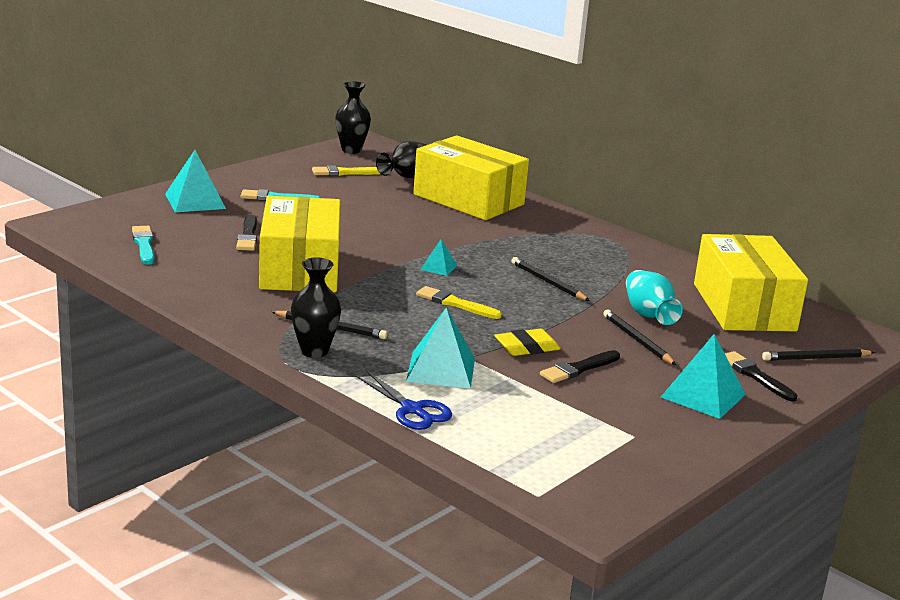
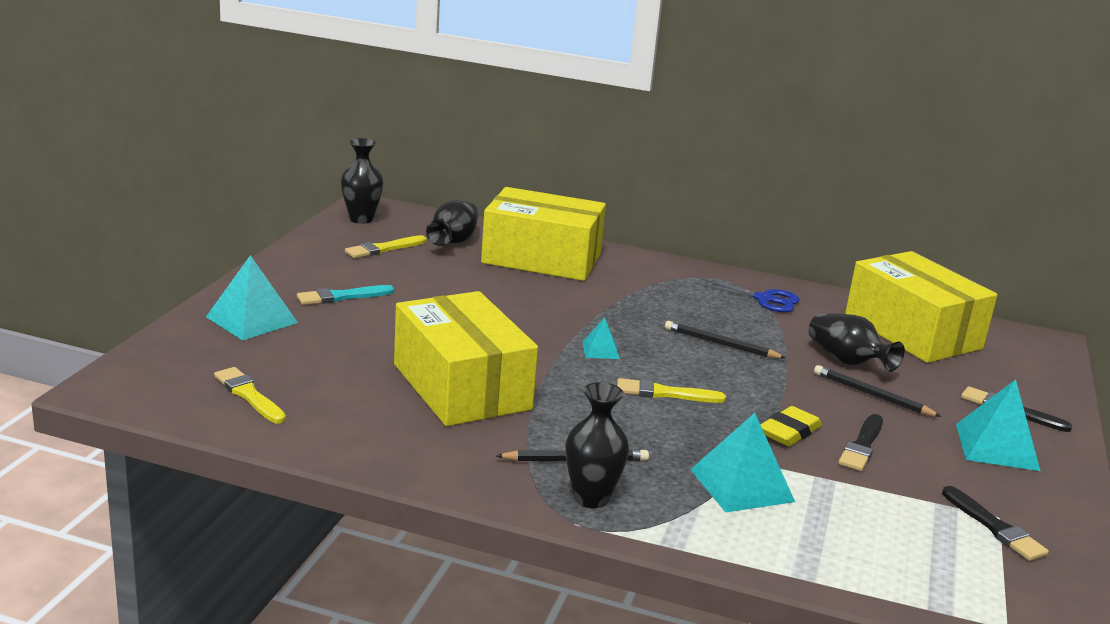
camera: 25 degrees left, 0 degrees up
(144, 244) = (249, 395): turquoise brush -> yellow brush
(248, 236) = (360, 355): black brush -> black brush (994, 527)
(412, 409) = (771, 550): blue scissors -> blue scissors (764, 299)
(648, 314) = (847, 361): turquoise vase -> black vase
(816, 358) = (1030, 375): black pencil -> none

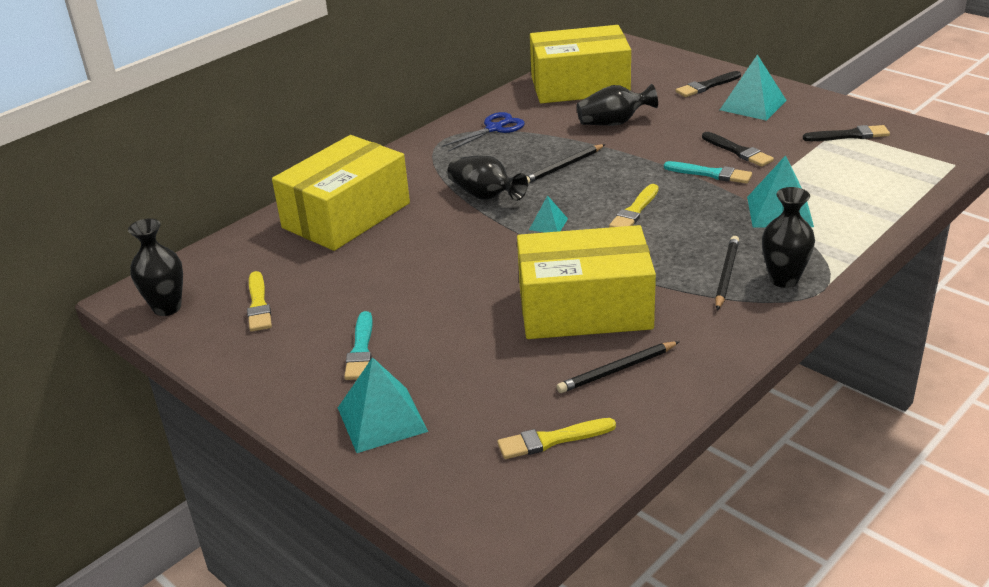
camera: 60 degrees left, 10 degrees up
(454, 241) = (269, 257): black vase -> black vase (485, 195)
(789, 432) = (711, 174): yellow eraser -> turquoise brush
(872, 395) = (669, 128): black pencil -> black pencil (617, 370)

